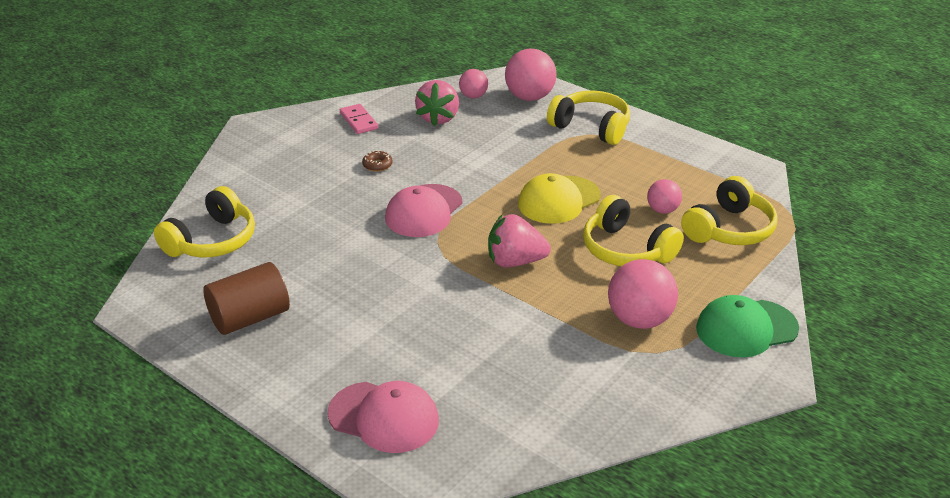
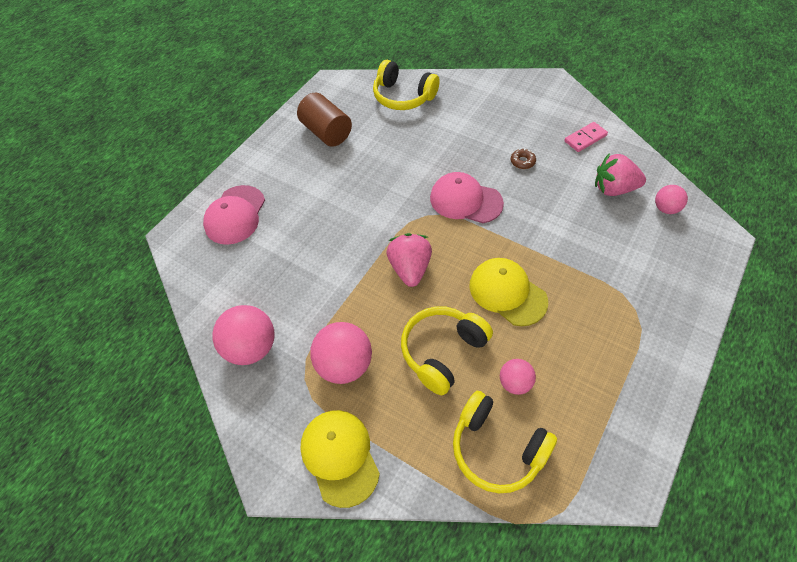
camera: 85 degrees right, 20 degrees up
(529, 97) = (686, 253): pink ball -> pink ball (251, 347)
(591, 127) = (650, 312): yellow headphones -> none
(746, 328) = (340, 456): green cap -> yellow cap

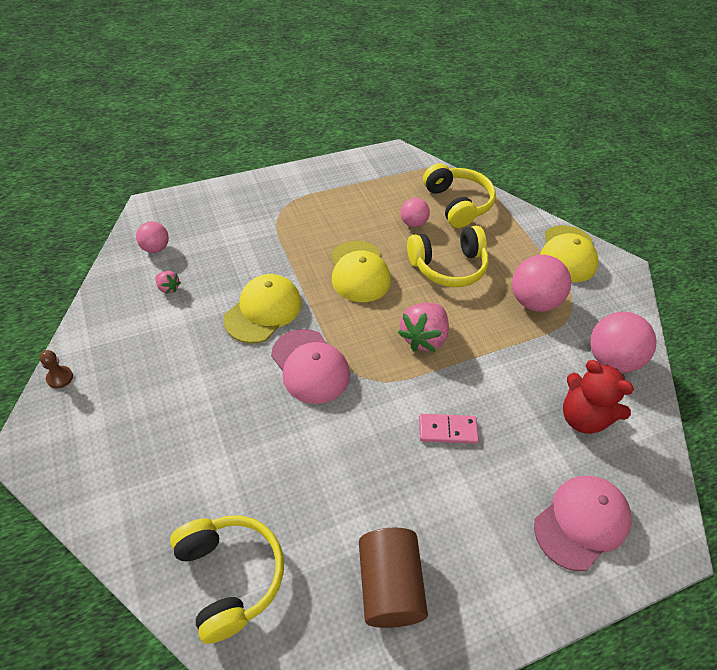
camera: 150 degrees left, 5 degrees down
(258, 281) = (583, 417): none -> red teddy bear
(522, 161) = (207, 368): brown donut -> none
(536, 215) = (263, 310): none -> yellow cap
(585, 138) = (114, 349): pink domino -> pink domino (447, 430)
(588, 111) = (60, 378): none -> brown pawn
(613, 189) = (168, 288): pink strawberry -> pink strawberry, size x0.49

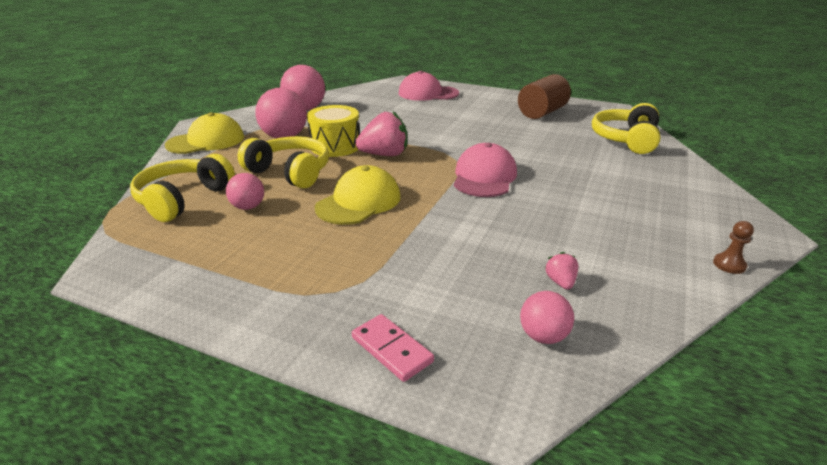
camera: 130 degrees left, 20 degrees down
(263, 310) = (479, 219): yellow cap -> none
(447, 430) = (440, 127): pink domino -> pink domino (392, 349)
(477, 320) = (335, 146): none -> yellow drum
(583, 417) = (364, 105): red teddy bear -> none

